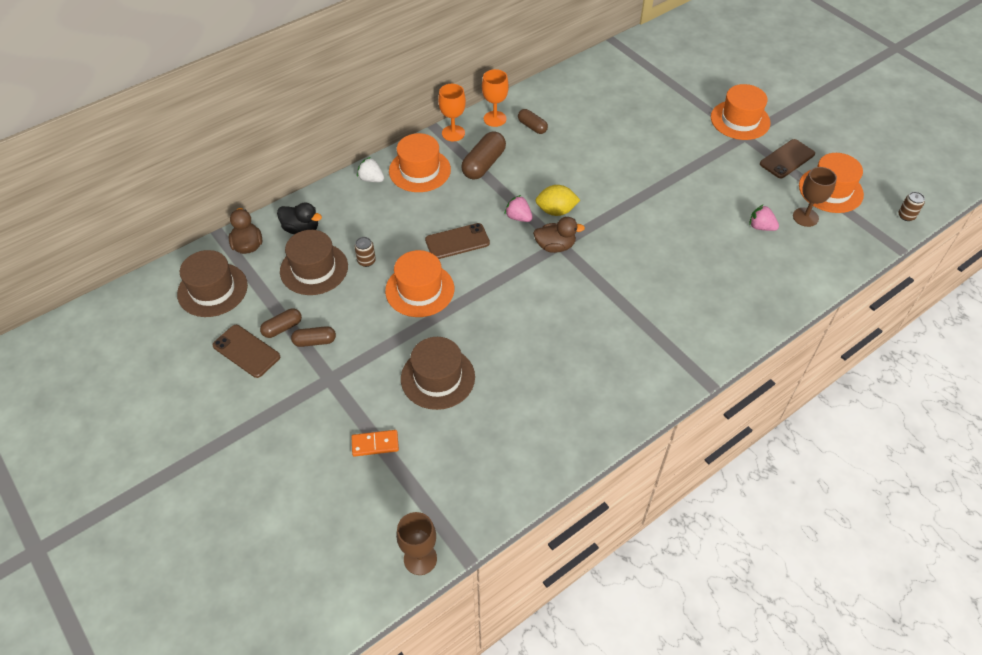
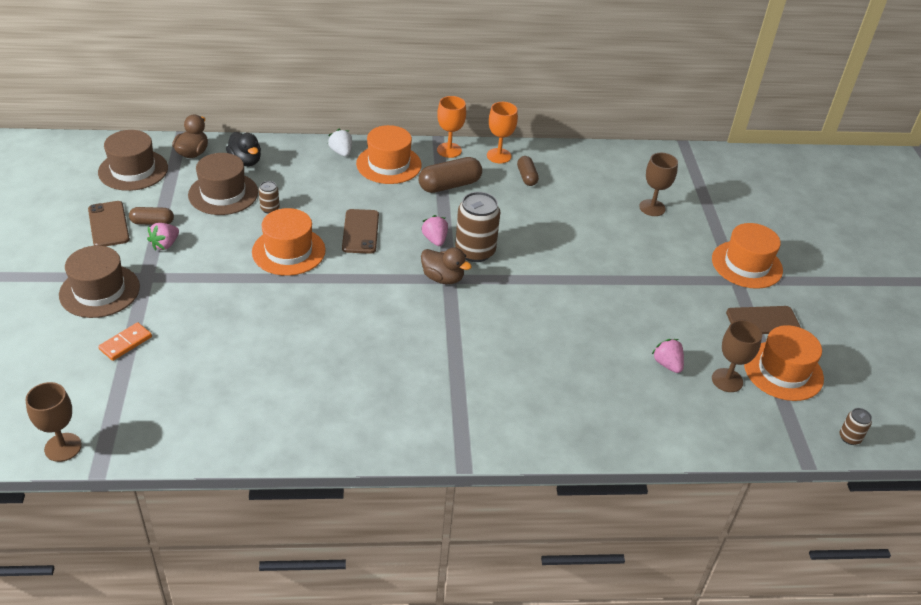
camera: 30 degrees right, 10 degrees down
(315, 341) = (165, 245): brown capsule -> pink strawberry
(375, 444) = (125, 343): orange domino -> orange domino turned 75 degrees counterclockwise
(437, 378) = (229, 323): brown hat -> brown hat (99, 291)
(457, 241) = (360, 231): brown phone -> brown phone turned 75 degrees clockwise
(556, 211) = (475, 251): yellow lemon -> brown can
(641, 107) = (652, 208): none -> brown goblet

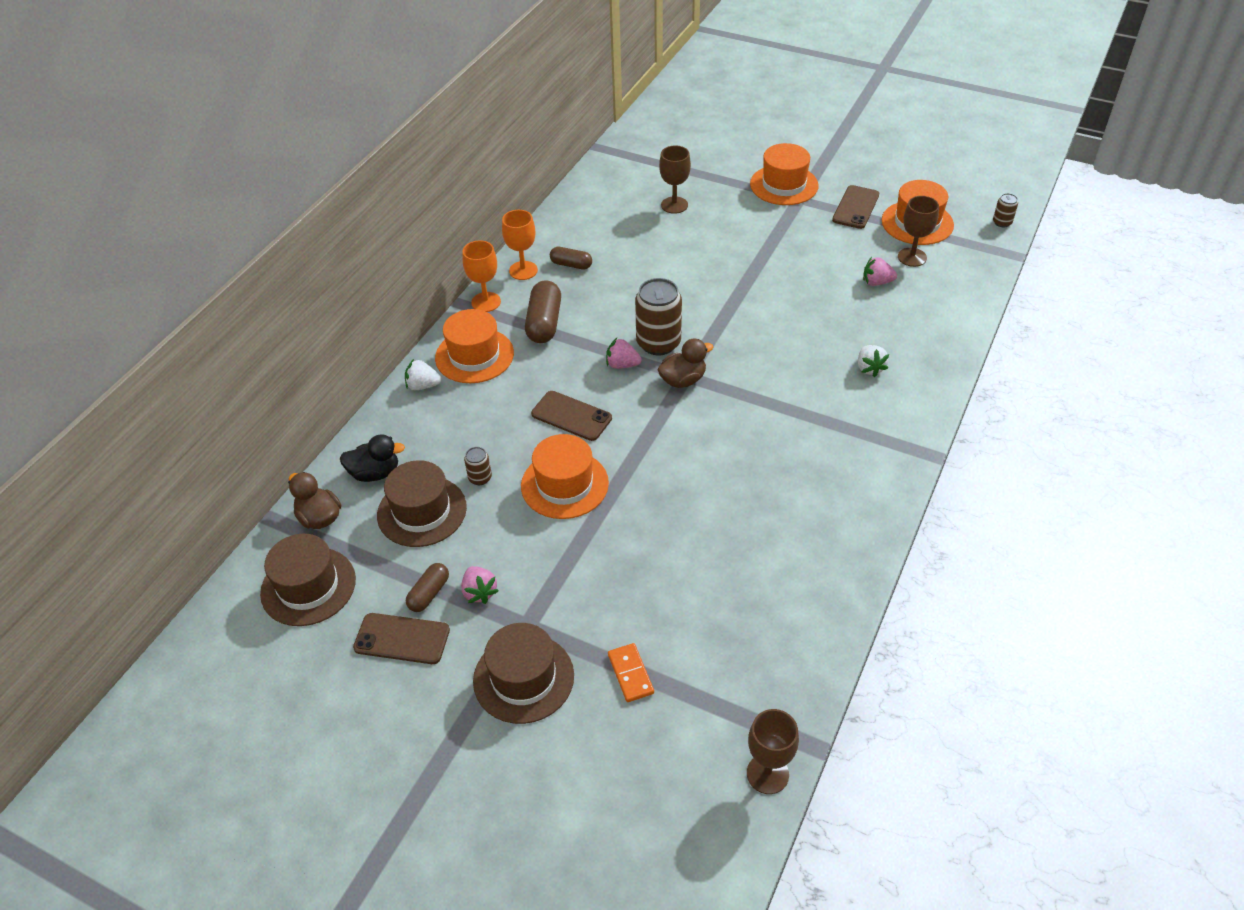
camera: 55 degrees left, 5 degrees up
(545, 390) = (869, 368): none -> white strawberry

